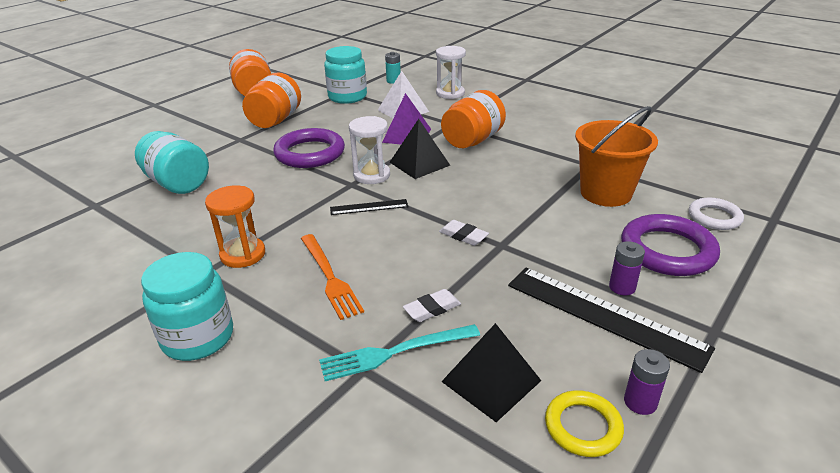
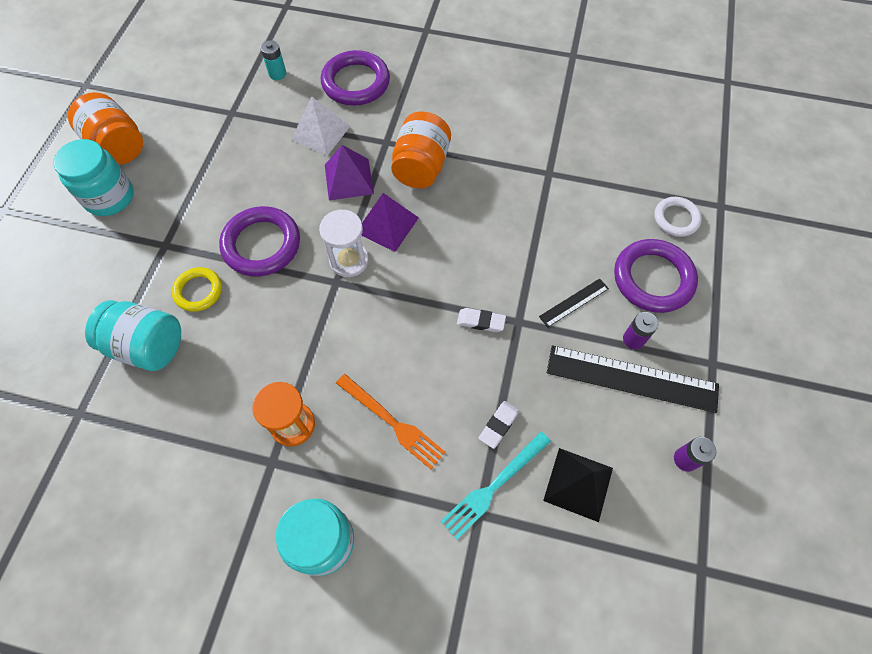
camera: 25 degrees left, 30 degrees up
(275, 120) = (183, 196): orange jar -> none
(347, 97) = (241, 123): turquoise jar -> turquoise jar (109, 197)
(369, 207) = (374, 312): black ruler -> black ruler (574, 302)
(419, 163) = (387, 225): black pyramid -> purple pyramid
(450, 93) = (356, 82): white hourglass -> purple ring
(583, 427) = (656, 499): yellow ring -> yellow ring (198, 291)
(605, 193) = (578, 214): orange bucket -> none

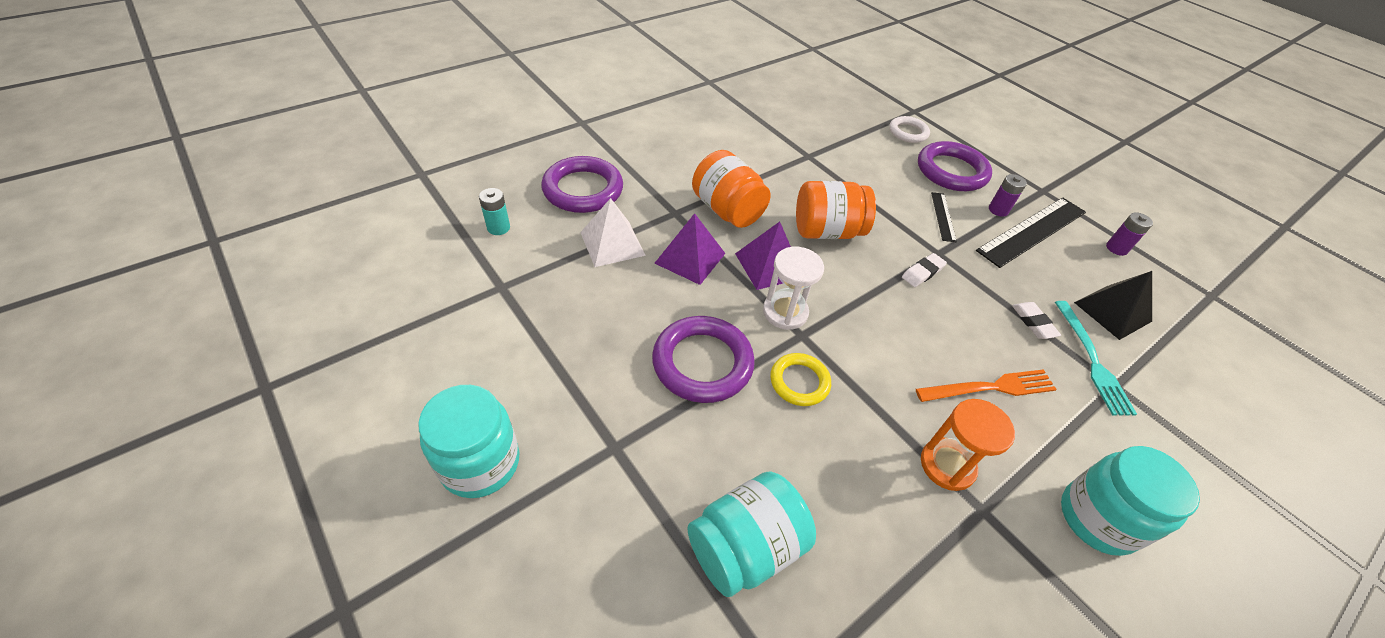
camera: 55 degrees left, 15 degrees down
(118, 146) = (412, 410): orange jar -> orange jar (827, 231)
(198, 291) = (711, 451): yellow ring -> yellow ring (799, 382)

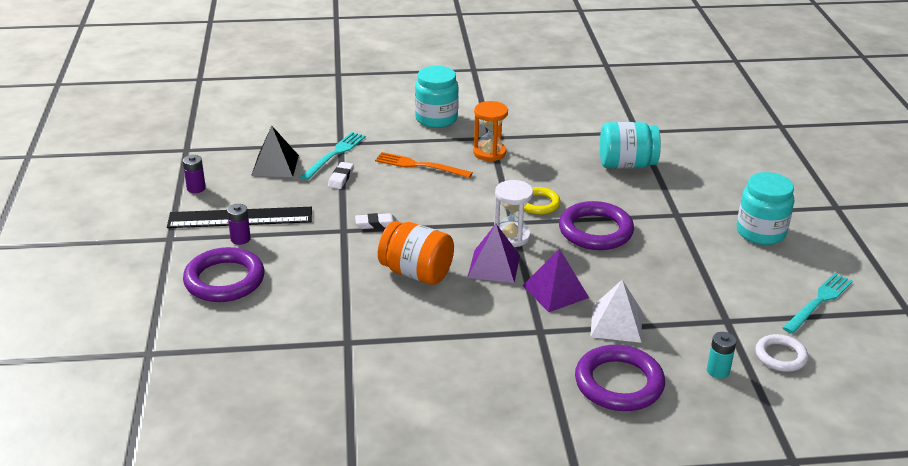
camera: 145 degrees left, 15 degrees down
(390, 355) = (819, 302): none -> turquoise fork
(727, 210) = (488, 317): orange jar -> none
(908, 132) = (201, 331): white ring -> white ring (780, 356)
(943, 216) = (297, 250): black ruler -> none

